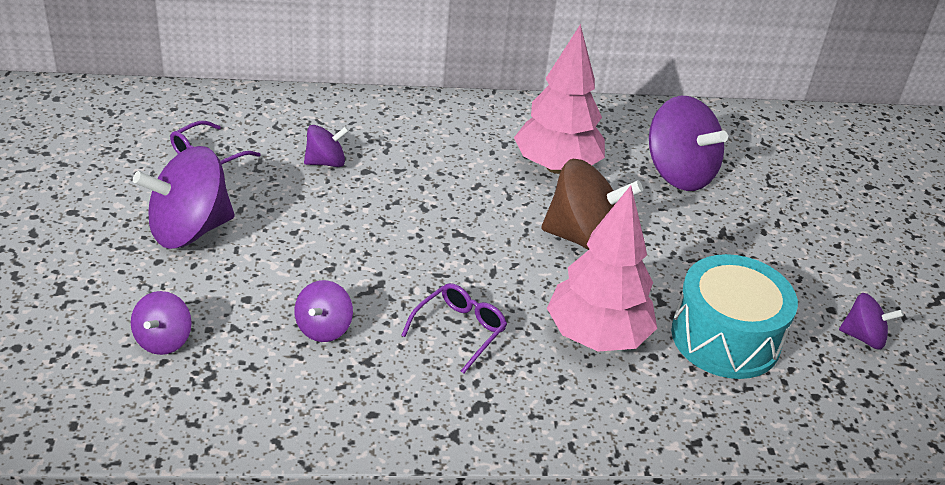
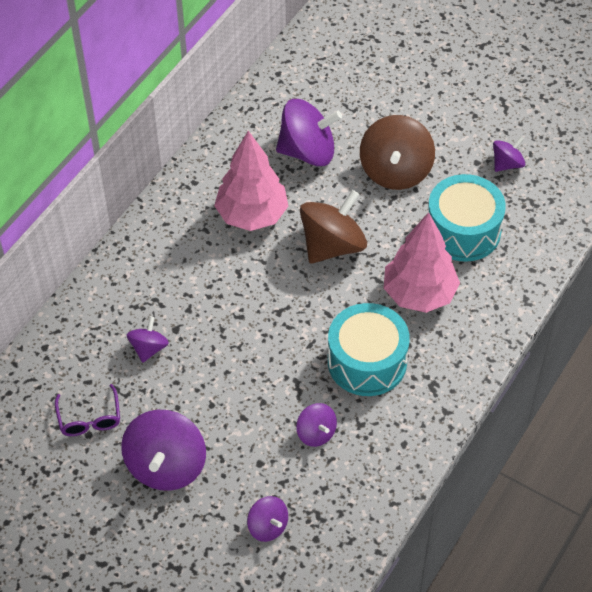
camera: 50 degrees left, 15 degrees up
(459, 330) = (367, 362): purple glasses -> turquoise drum
(735, 247) = (395, 171): none -> brown spinning top

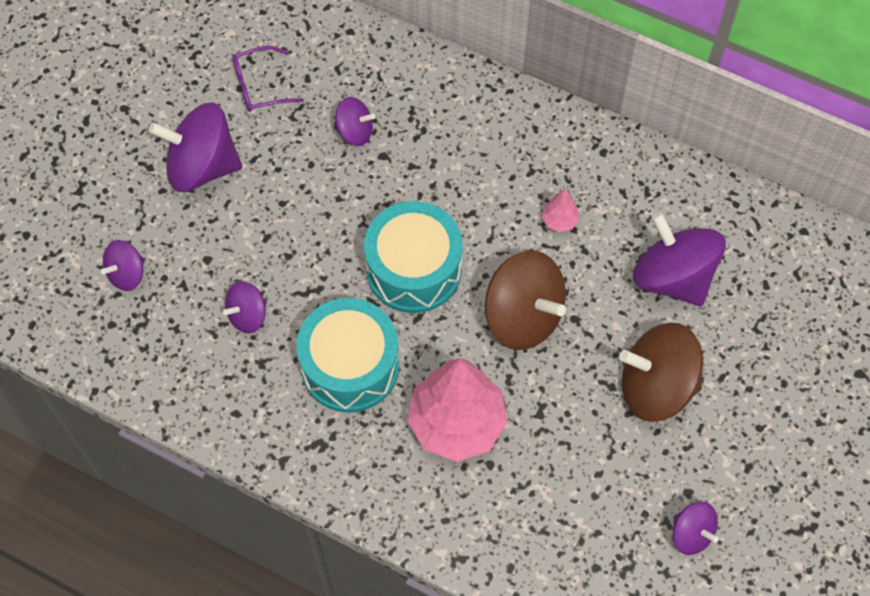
camera: 85 degrees right, 10 degrees up
(252, 215) = (559, 220): pink tree -> pink tree, size x0.41
(308, 151) = (673, 277): purple spinning top -> purple spinning top turned 150 degrees clockwise
(463, 231) = (565, 476): turquoise drum -> turquoise drum (414, 269)

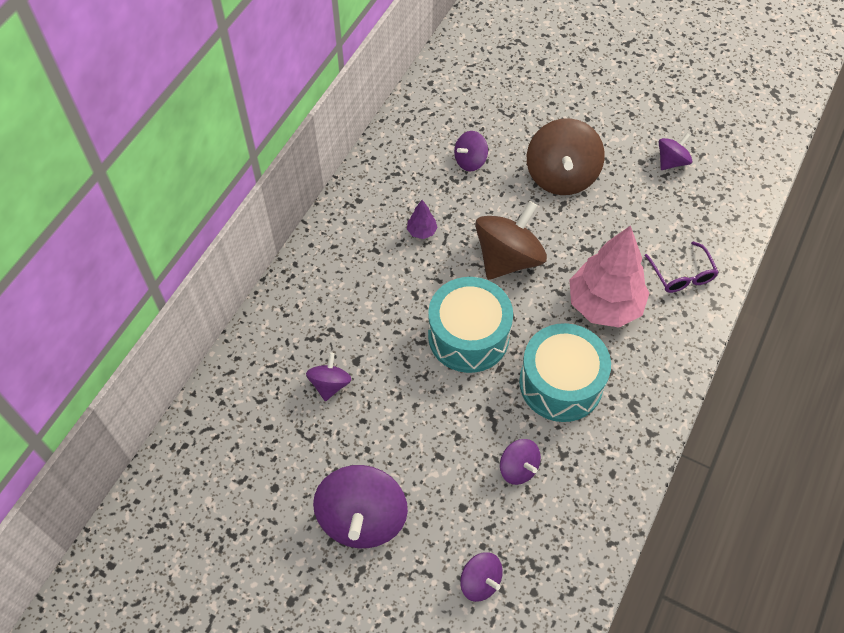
camera: 90 degrees left, 5 degrees down
(260, 86) = (274, 469): purple glasses -> purple glasses (682, 275)
(559, 220) = (422, 231): pink tree -> purple tree
(673, 277) = (470, 161): purple spinning top -> purple spinning top, size x0.53

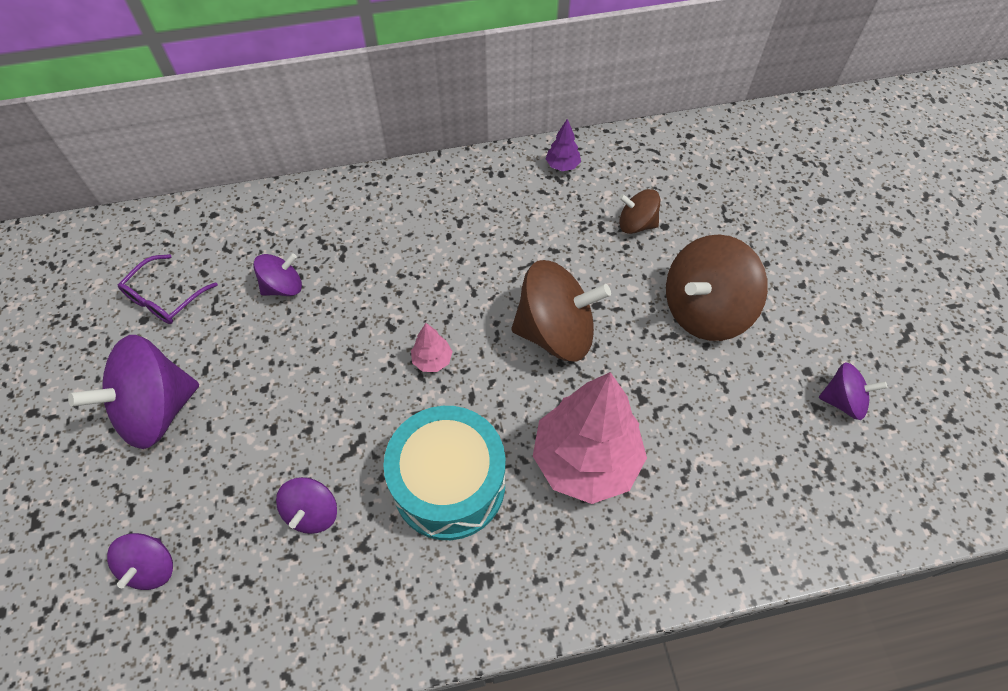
camera: 50 degrees right, 0 degrees up
(422, 231) = (515, 242): purple tree -> purple tree (562, 166)
(468, 336) = (432, 360): turquoise drum -> pink tree
(470, 161) = (636, 224): purple spinning top -> brown spinning top
(682, 275) = (704, 515): purple glasses -> purple glasses (165, 298)

